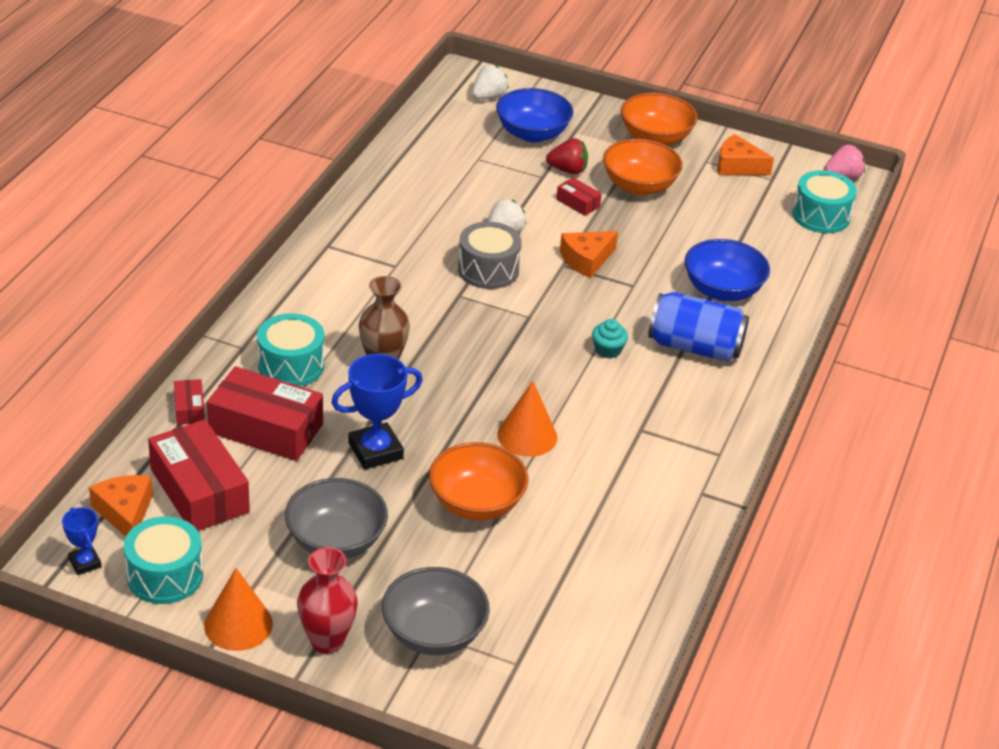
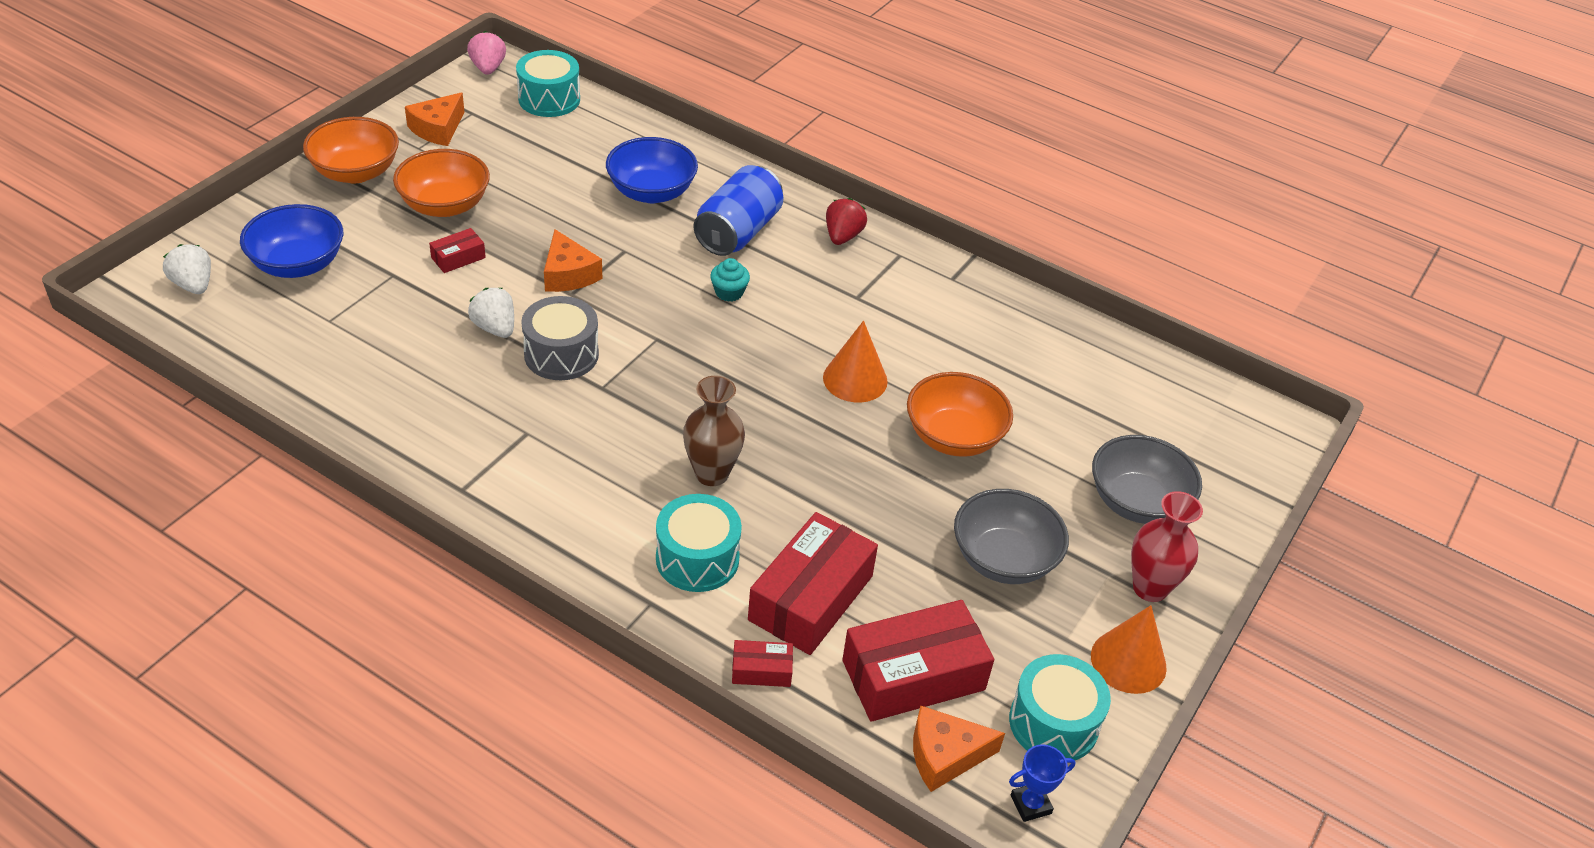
camera: 80 degrees left, 5 degrees up
(375, 451) = (863, 504): blue trophy -> none
(568, 170) = (389, 252): red strawberry -> red strawberry (842, 236)

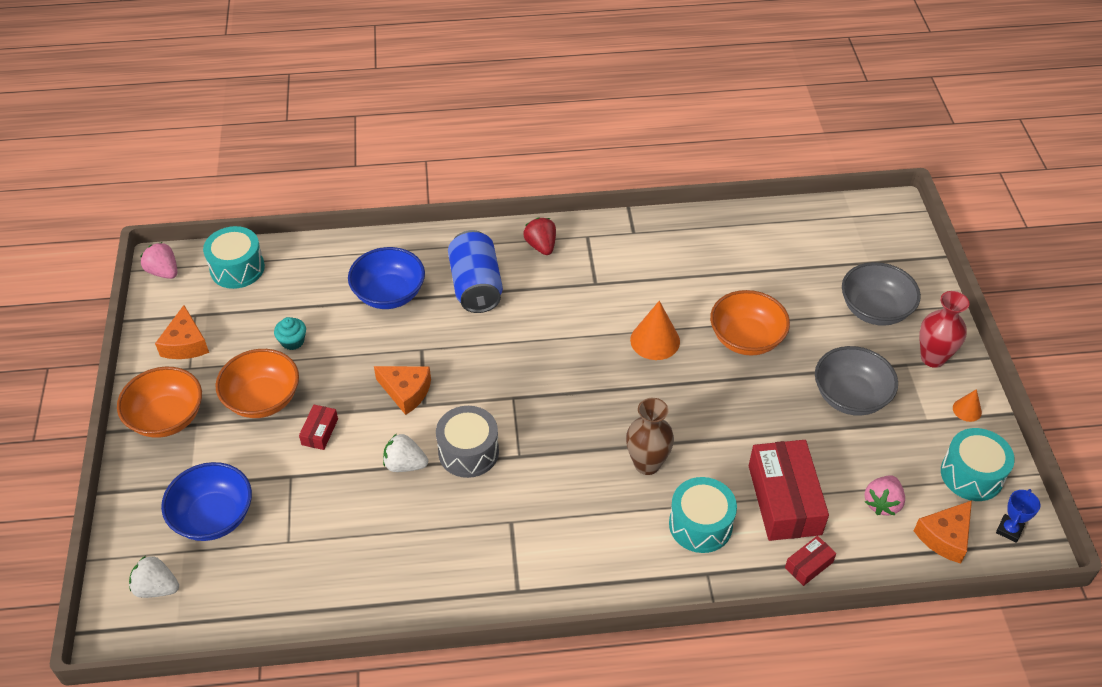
camera: 35 degrees left, 5 degrees up
(729, 292) = (519, 333): turquoise cupcake -> turquoise cupcake (292, 341)
(913, 675) = (882, 503): red box -> pink strawberry
(1128, 661) = (967, 410): orange cone -> orange cone, size x0.55

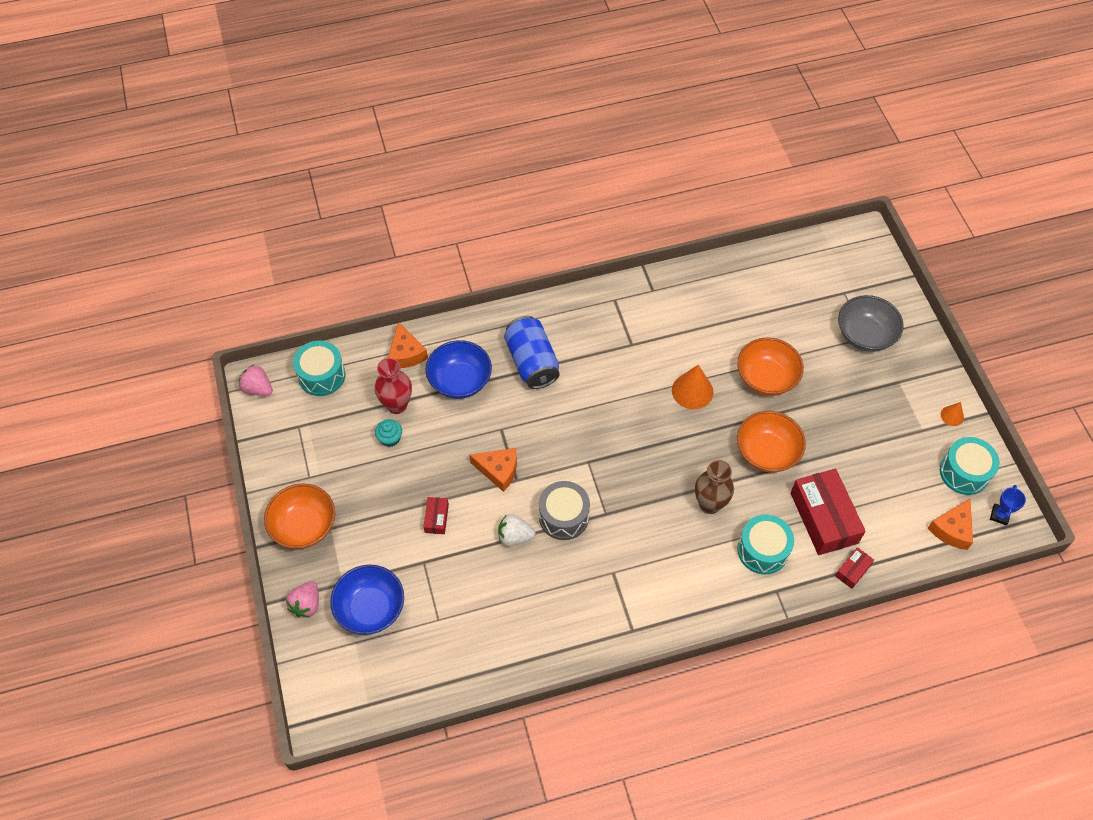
camera: 10 degrees left, 10 degrees up
(157, 588) = (343, 677): white strawberry -> none
(185, 344) = (299, 455): orange cheese -> orange cheese (406, 353)
(263, 399) = (380, 496): orange bowl -> orange bowl (767, 452)
(541, 246) = (577, 315): red strawberry -> none
(850, 396) = (859, 418): grey bowl -> none
(882, 503) = (899, 508): pink strawberry -> pink strawberry (306, 604)
(932, 358) = (918, 373): red vase -> red vase (397, 405)

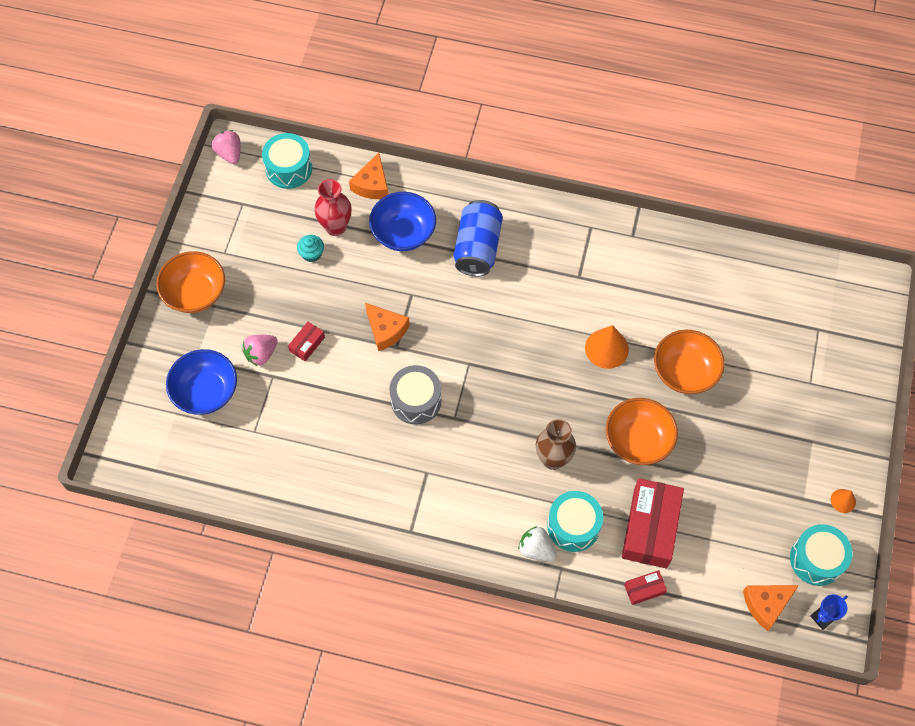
camera: 30 degrees right, 5 degrees up
(306, 604) = (157, 360): pink strawberry -> pink strawberry (261, 354)
(515, 536) = (363, 395): white strawberry -> white strawberry (536, 549)
(865, 335) = (810, 380): grey bowl -> none

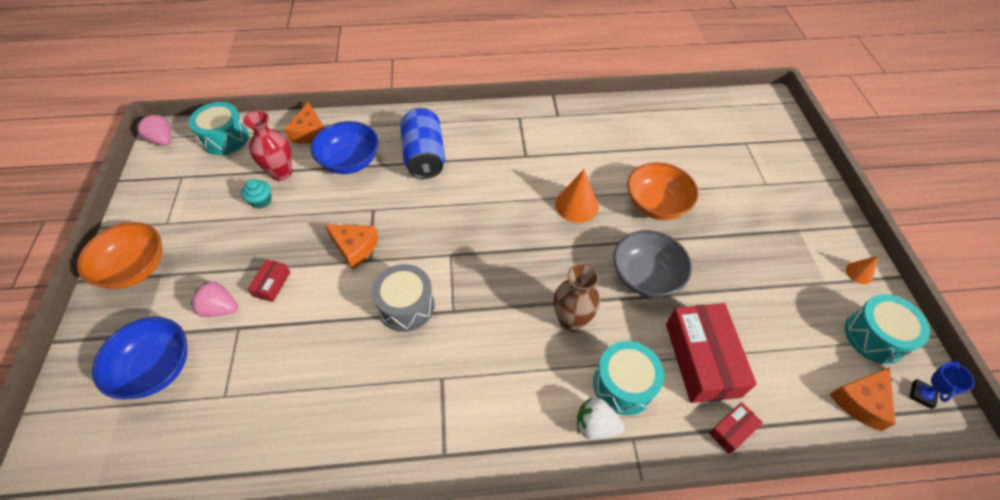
camera: 20 degrees left, 10 degrees down
(261, 354) = (220, 308): pink strawberry -> pink strawberry turned 75 degrees clockwise
(638, 440) = (645, 277): orange bowl -> grey bowl

